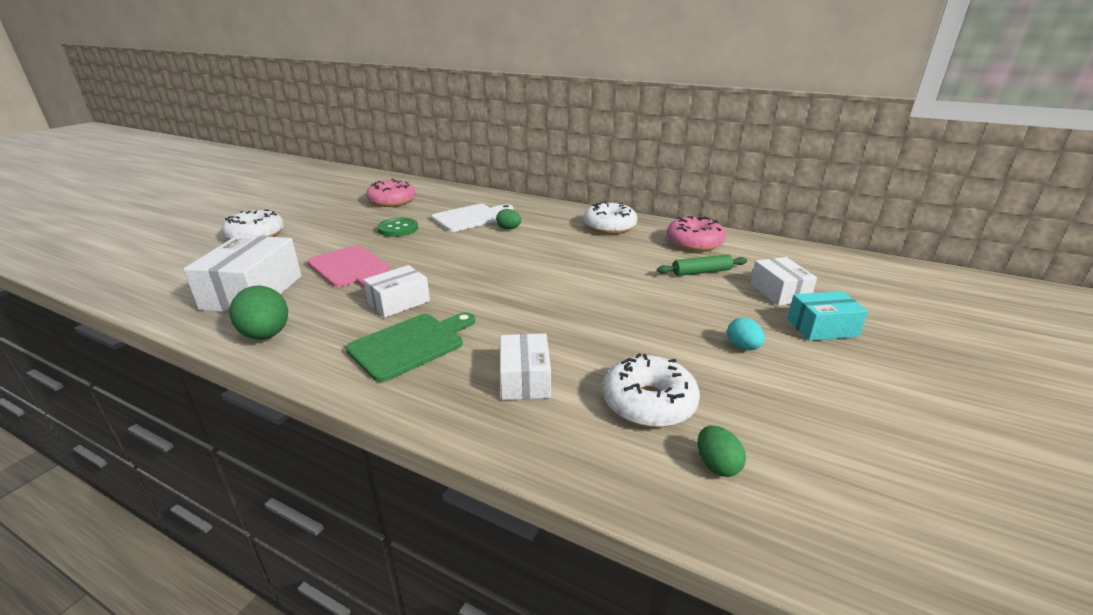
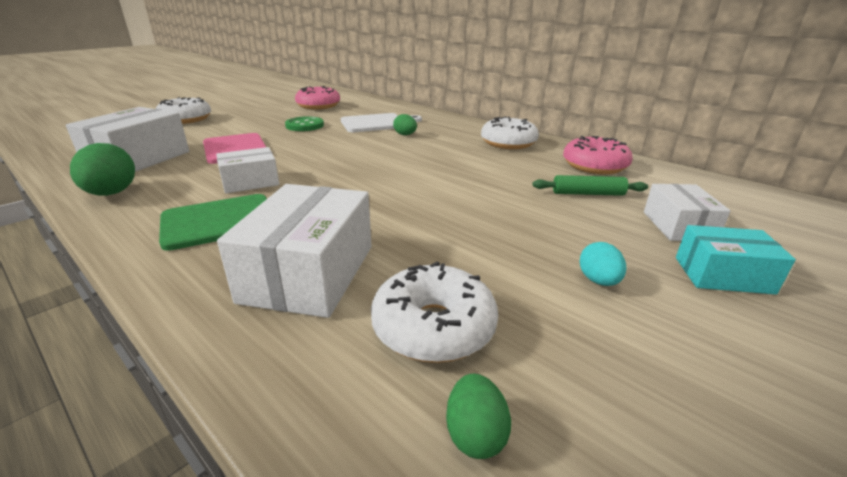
camera: 15 degrees right, 0 degrees up
(525, 379) = (309, 273): white box -> white box, size x1.67

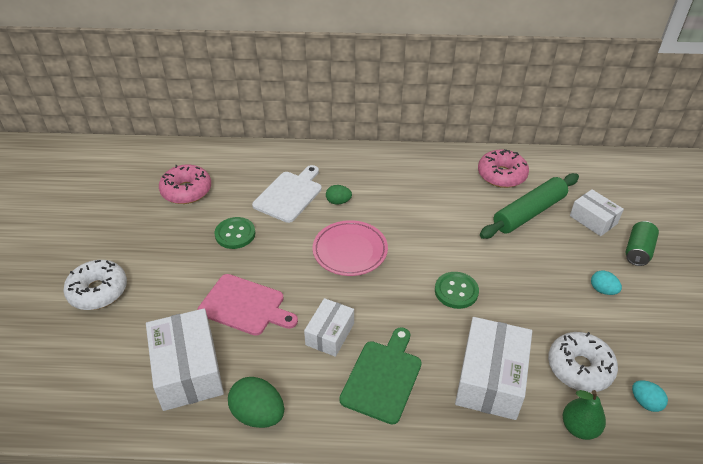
camera: 40 degrees left, 15 degrees up
(309, 273) = (490, 379): white box -> white box turned 45 degrees clockwise
(316, 384) = (579, 427): none -> green pear
(362, 155) = (350, 251): none -> pink plate
(404, 205) = (456, 291): none -> green button
(475, 434) = (645, 402): green egg -> turquoise egg
(508, 143) = (422, 172): white donut -> none
(588, 194) = (529, 213): green rolling pin -> green rolling pin, size x1.77
(723, 275) = (638, 251): turquoise box -> green can

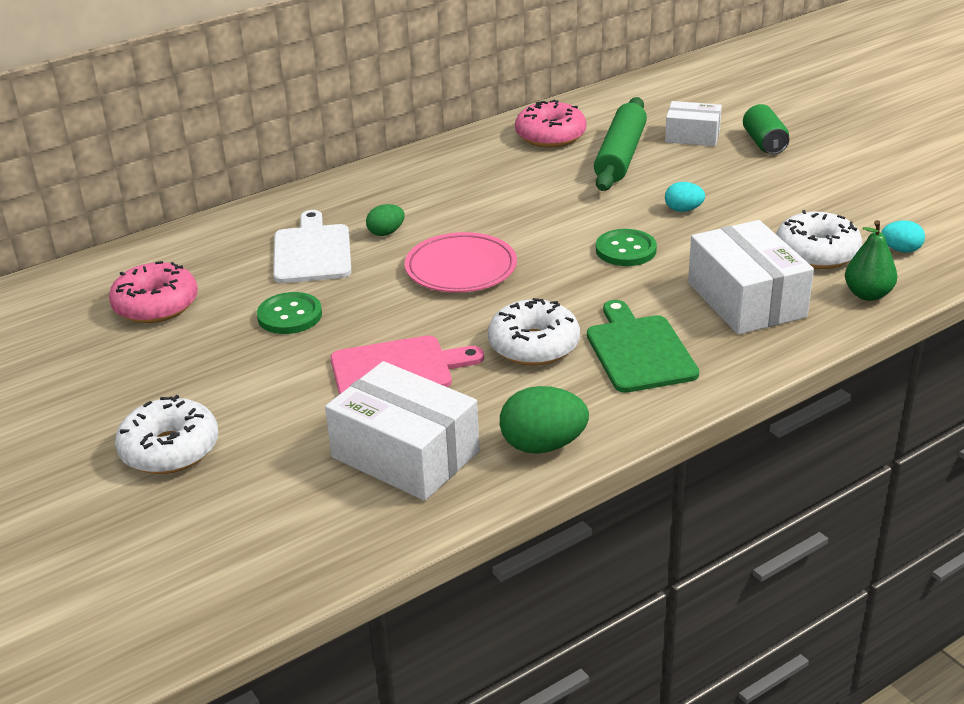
camera: 35 degrees left, 10 degrees down
(330, 334) = (534, 345): white box -> white donut
(602, 290) = (768, 187): turquoise egg -> turquoise egg (683, 210)

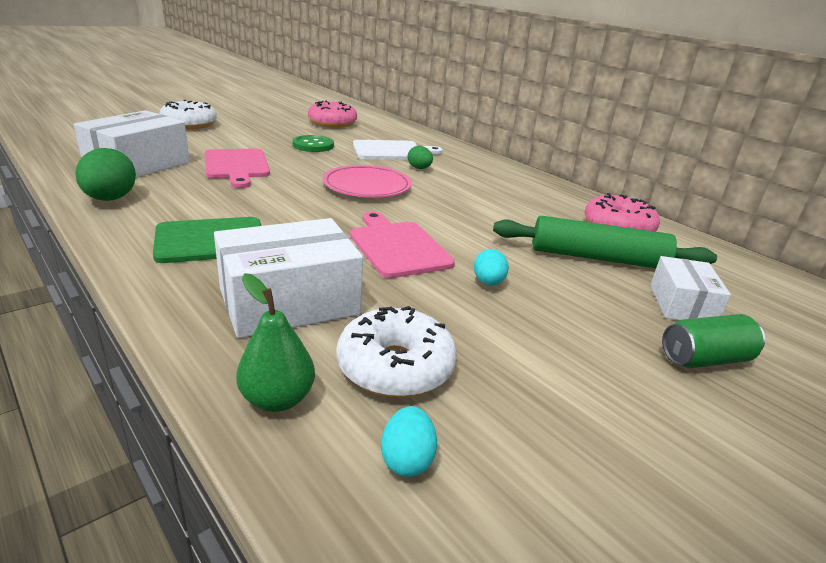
camera: 80 degrees right, 5 degrees down
(534, 345) = (247, 203): white donut -> none
(625, 250) = (397, 247): green button -> pink cutting board

